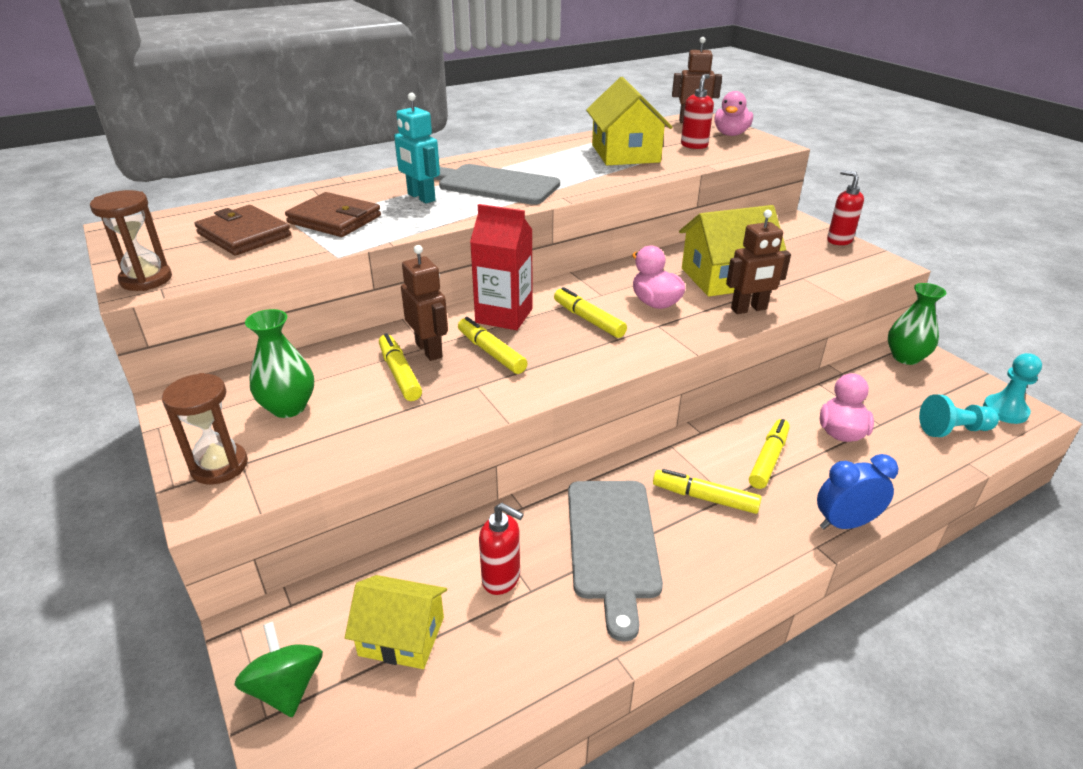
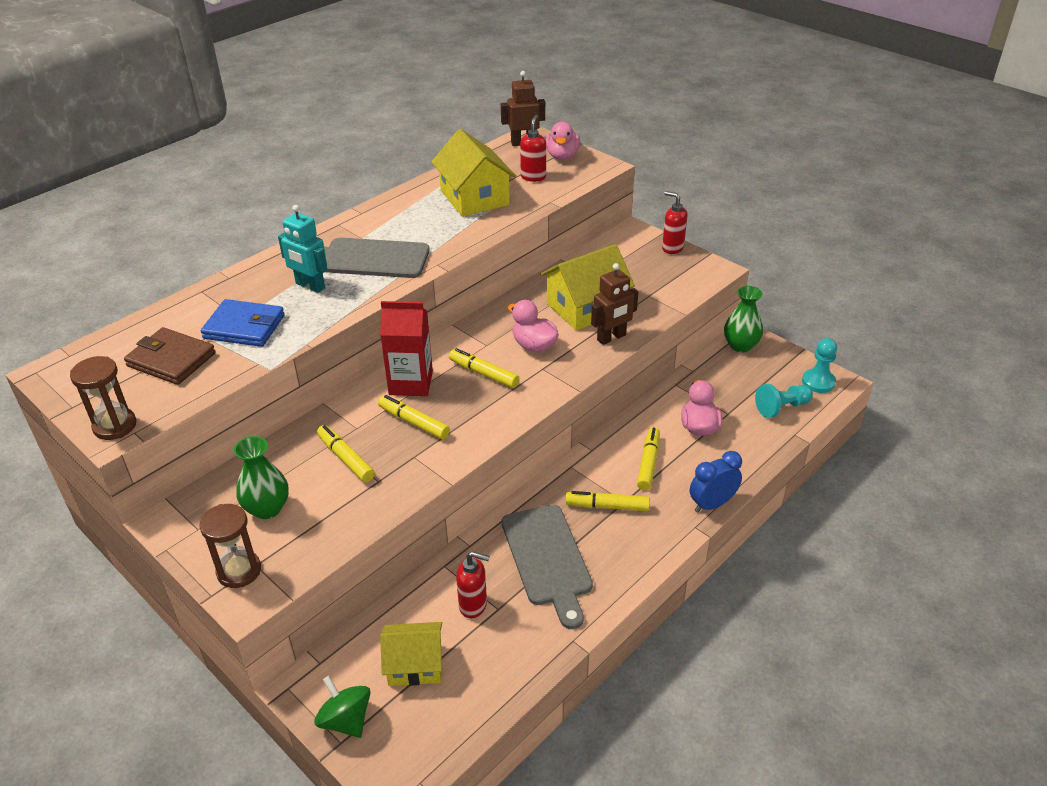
camera: 15 degrees left, 5 degrees up
(334, 219) = (244, 327): brown wallet -> blue wallet
(429, 350) = (360, 430): brown robot -> none

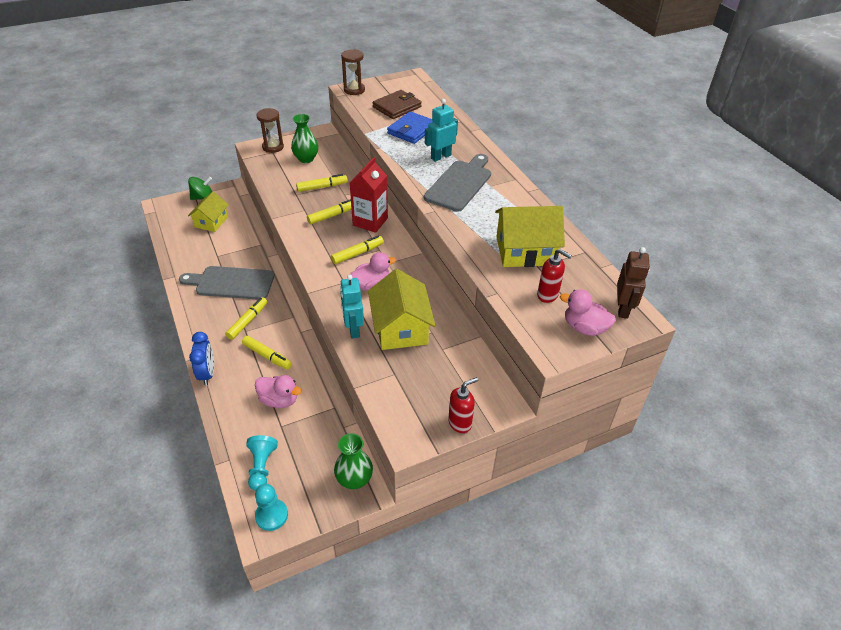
camera: 110 degrees right, 5 degrees up
(473, 605) = (226, 248): red soap dispenser -> none
(611, 338) = (353, 329): brown robot -> turquoise robot

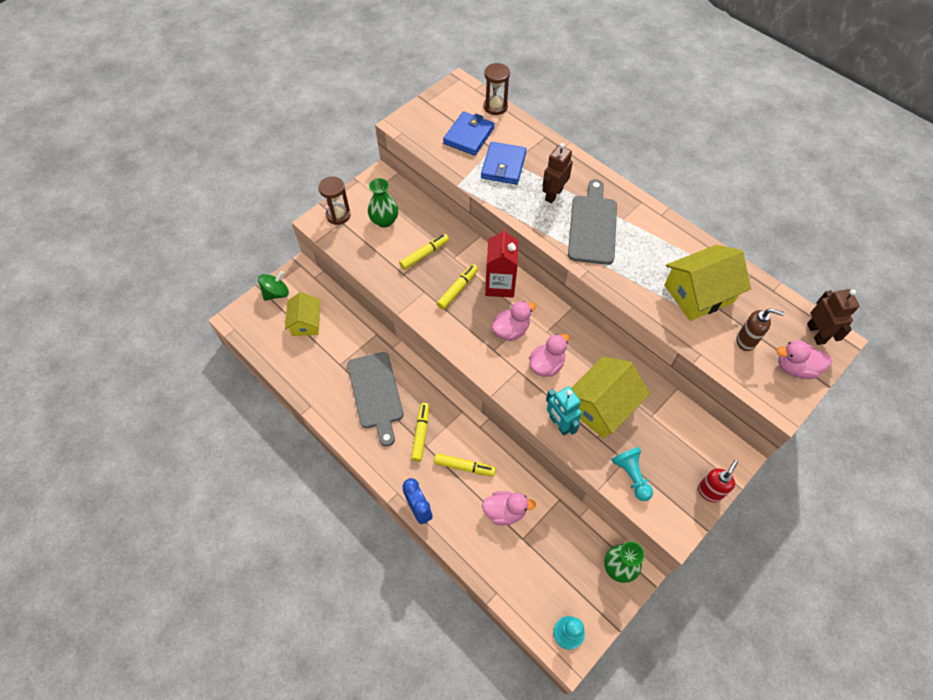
camera: 20 degrees left, 15 degrees up
(231, 283) = (376, 393): grey cutting board -> grey cutting board turned 90 degrees counterclockwise
(262, 467) = (531, 588): turquoise pawn -> turquoise pawn (631, 476)
(354, 90) = (408, 123): brown hourglass -> brown hourglass (495, 106)
(357, 253) = (511, 330): yellow marker -> pink duck
(397, 107) = (469, 136): brown wallet -> blue wallet
(401, 328) = (601, 406): yellow house -> yellow house turned 75 degrees clockwise
(440, 156) = (553, 194): turquoise robot -> brown robot
(548, 295) = (746, 341): red soap dispenser -> brown soap dispenser

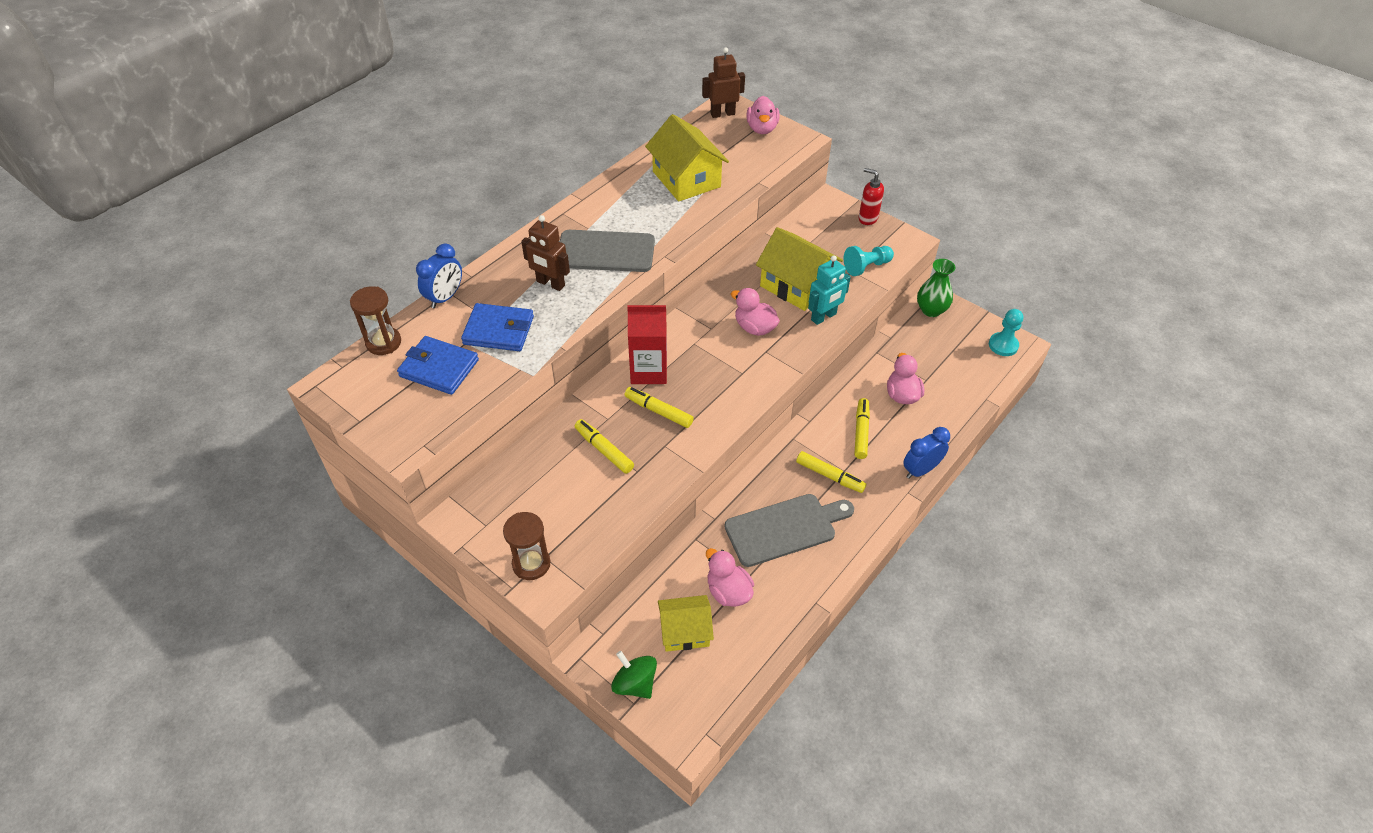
camera: 95 degrees left, 10 degrees down
(384, 221) = (543, 502): green vase -> none
(421, 434) = (830, 476): yellow marker -> yellow marker turned 150 degrees counterclockwise
(511, 330) = (713, 358): pink duck -> pink duck (728, 591)
(539, 135) = (445, 297): none -> blue clock
(746, 341) = (738, 154): brown soap dispenser -> none

